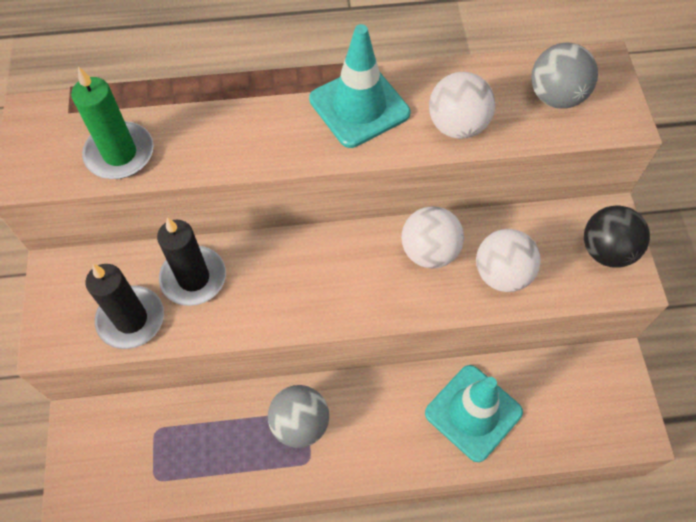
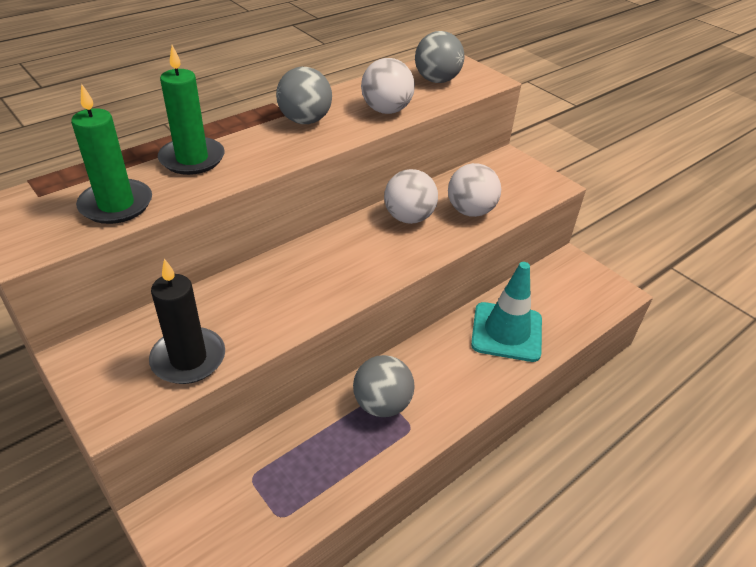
camera: 35 degrees left, 20 degrees down
(193, 278) = (227, 306): black candle -> none
(217, 119) = (192, 159): none -> green candle
(359, 106) = (305, 121): turquoise traffic cone -> grey ball
(606, 251) = (524, 175): black ball -> none

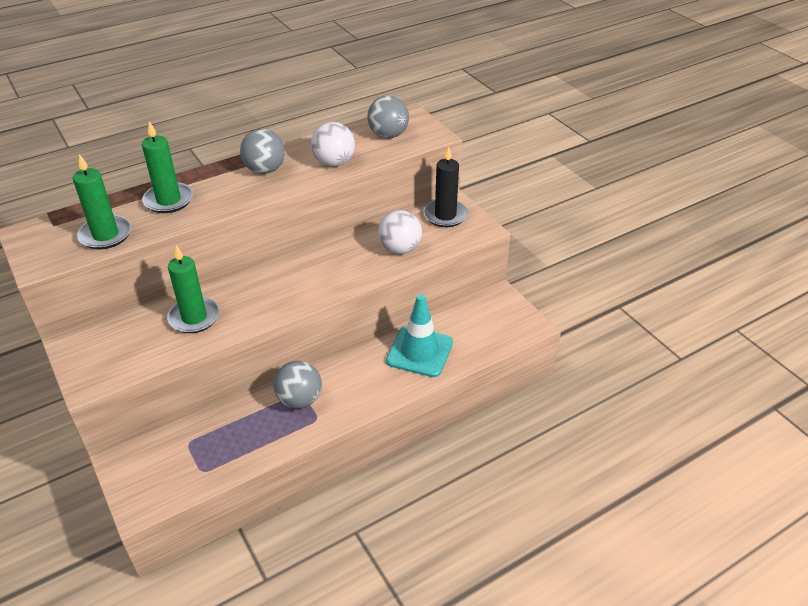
camera: 10 degrees right, 0 degrees up
(188, 358) = (147, 351): black candle -> black candle (445, 215)
(242, 308) = (194, 317): none -> green candle
(409, 218) = (346, 252): white ball -> none

